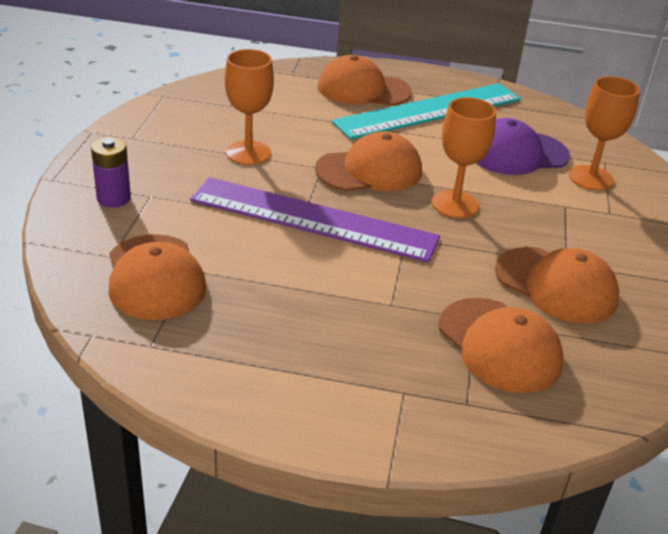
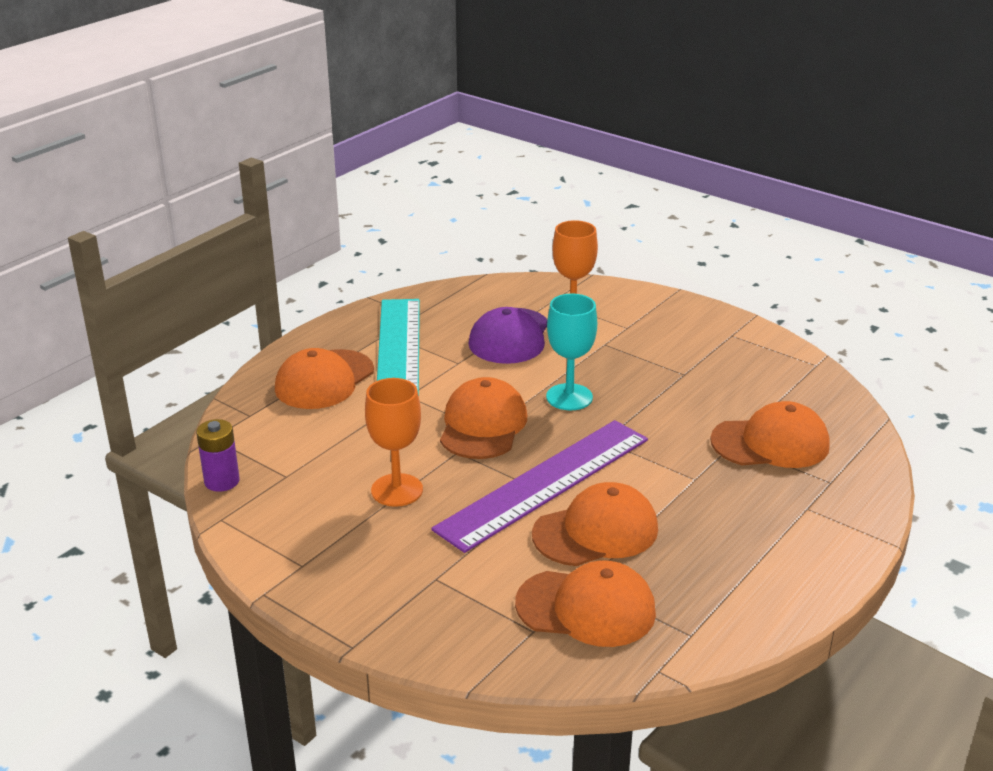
camera: 60 degrees left, 5 degrees down
(113, 198) = (425, 606): purple battery -> purple battery (222, 481)
(455, 204) = (569, 397): orange goblet -> turquoise goblet
(556, 285) = (709, 389): orange cap -> orange cap (596, 531)

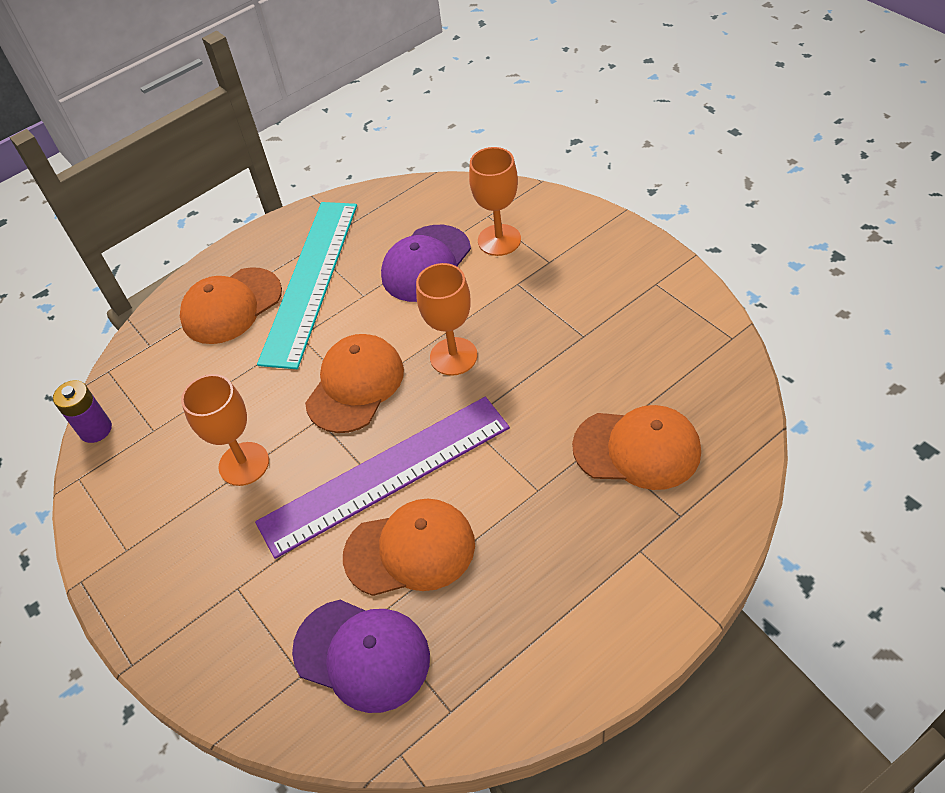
camera: 20 degrees right, 20 degrees up
(569, 397) = (453, 356): turquoise goblet -> orange goblet
(586, 608) = (362, 654): orange cap -> purple cap

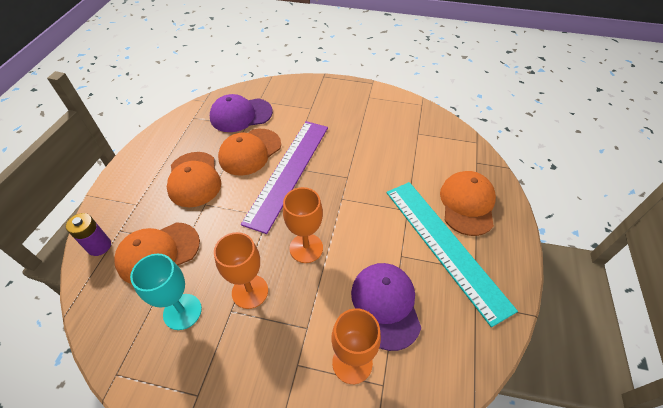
camera: 135 degrees right, 0 degrees up
(96, 429) = (442, 121): purple battery -> purple battery (99, 246)
(244, 464) = (359, 143): orange goblet -> orange goblet (250, 291)
(355, 385) = (346, 201): orange cap -> orange cap (194, 179)
(637, 361) = (182, 311): none -> turquoise goblet

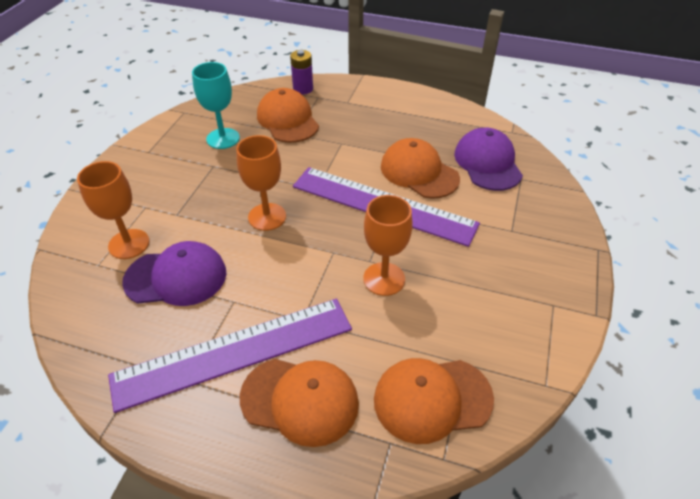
camera: 95 degrees right, 5 degrees down
(194, 179) = (377, 134): orange cap -> orange cap (432, 399)
(250, 291) = (228, 177): orange goblet -> orange goblet (384, 279)
(445, 246) = (234, 352): turquoise ruler -> purple ruler

